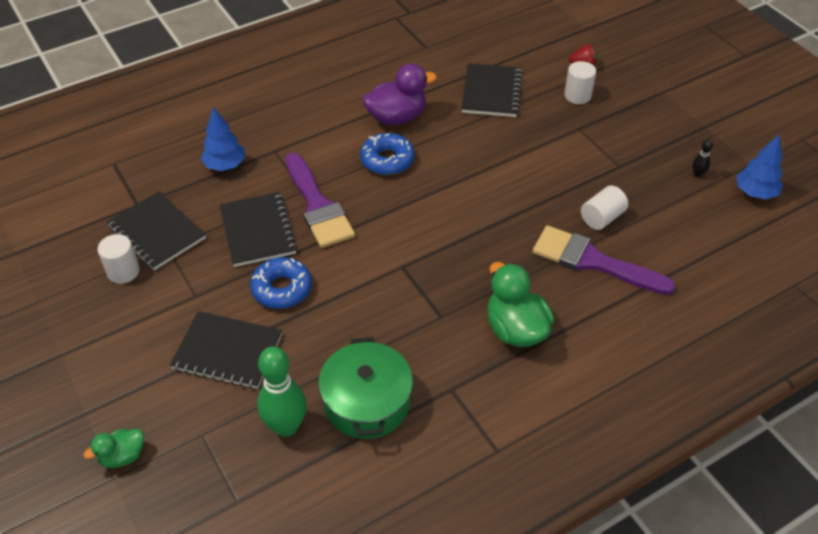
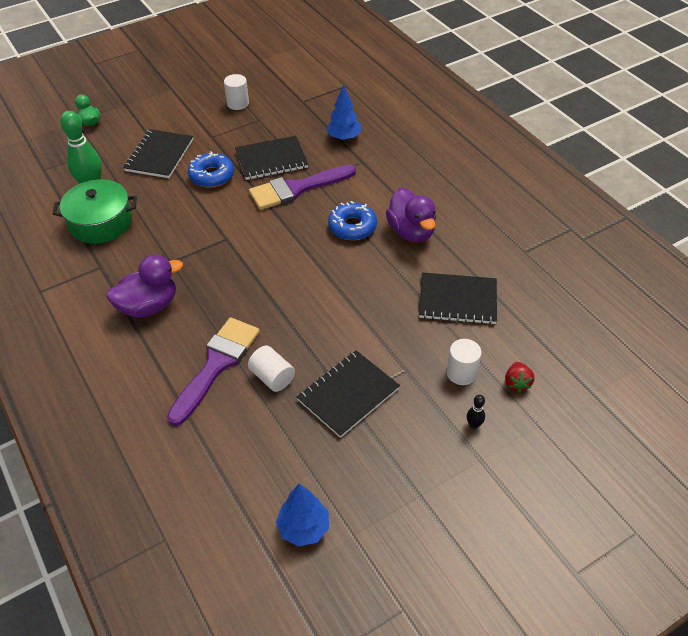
camera: 90 degrees right, 0 degrees up
(157, 232) = (273, 113): black notebook -> black notebook (348, 394)
(515, 329) = (149, 306): green duck -> purple duck
(697, 174) = (334, 473): black bowling pin -> black bowling pin (474, 425)

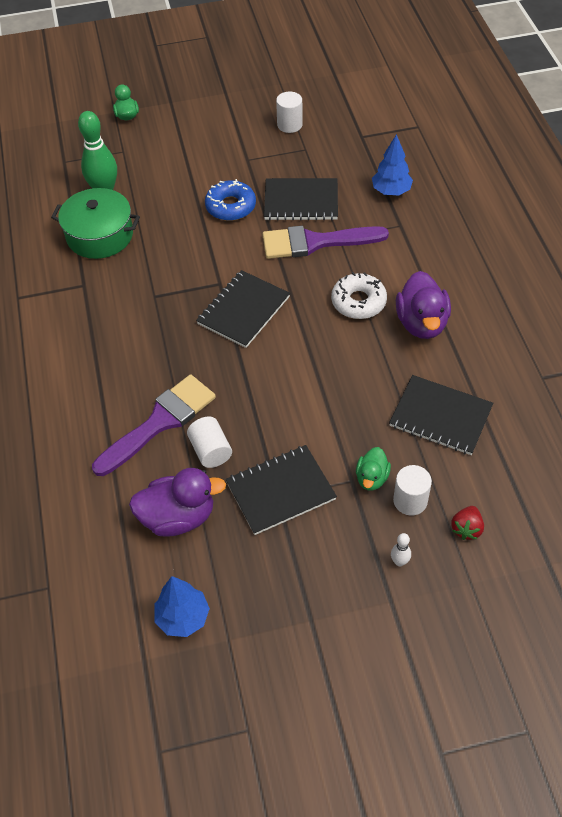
camera: 20 degrees right, 5 degrees up
(149, 306) = (116, 340): purple duck -> purple duck (178, 517)
(159, 155) = (185, 170): black notebook -> black notebook (243, 310)
(352, 227) = (358, 302): blue donut -> white donut
(422, 363) = (372, 478): none -> green duck
(474, 425) = (399, 562): black bowling pin -> white bowling pin

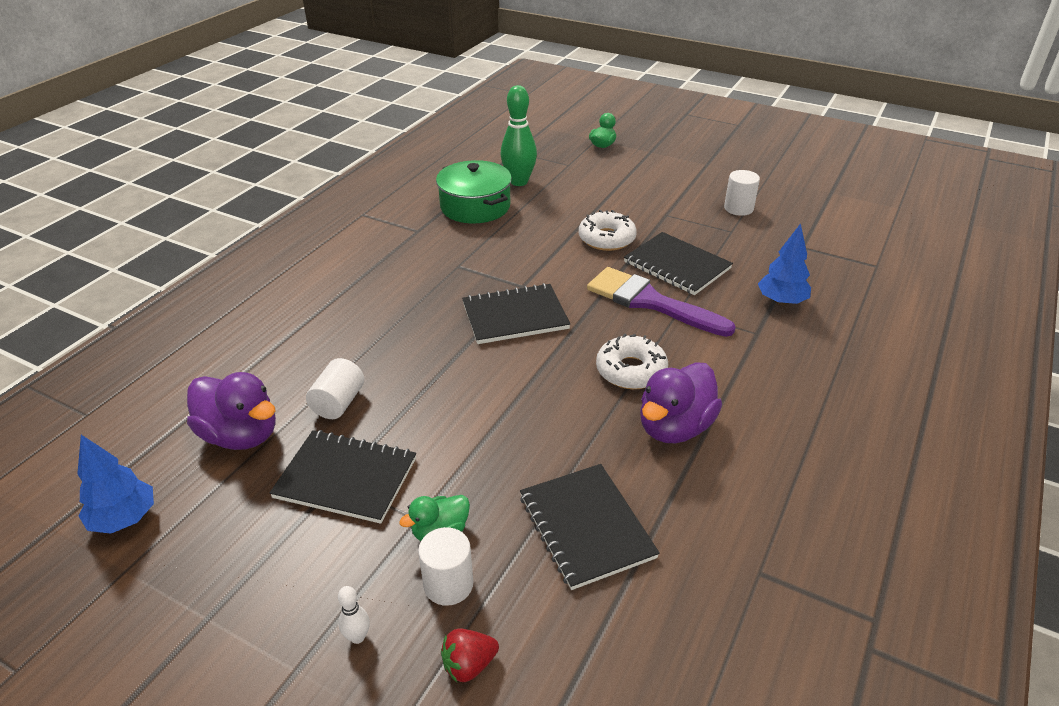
camera: 40 degrees right, 15 degrees down
(159, 422) = (332, 355): purple brush -> none
(230, 206) = (606, 239): blue donut -> white donut

